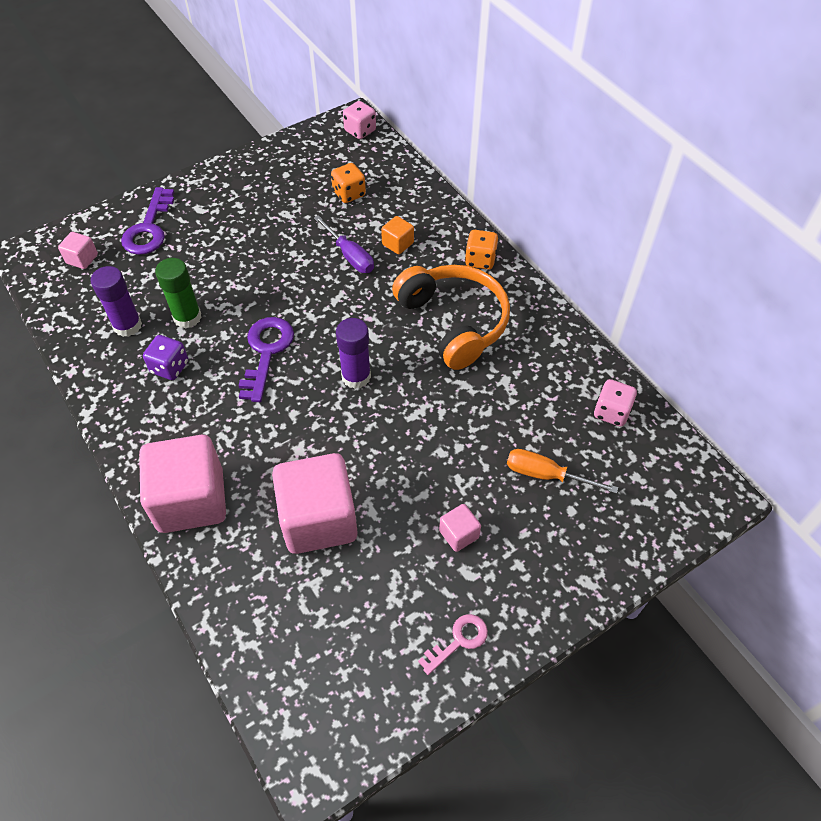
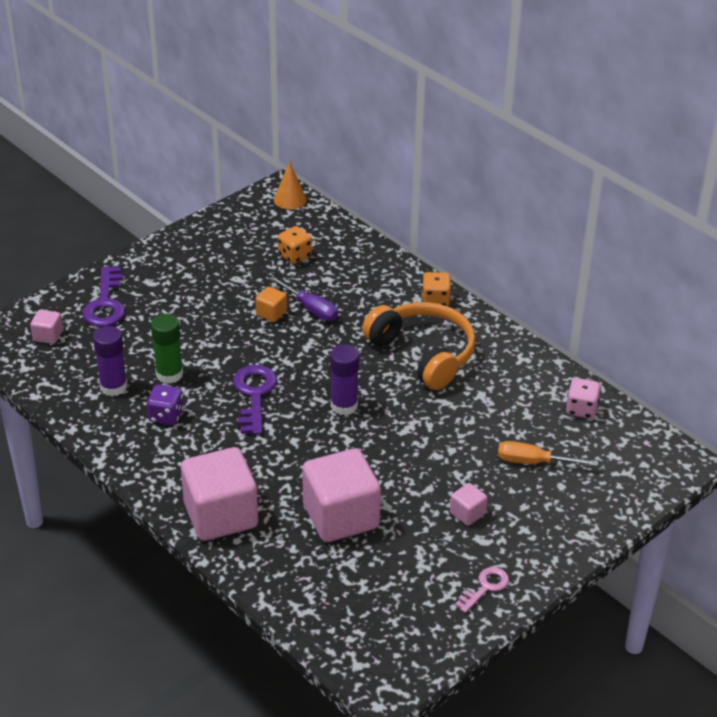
camera: 10 degrees left, 15 degrees down
(360, 131) = (290, 199): pink dice -> orange cone
(397, 244) = (353, 294): orange cube -> orange cube (271, 313)

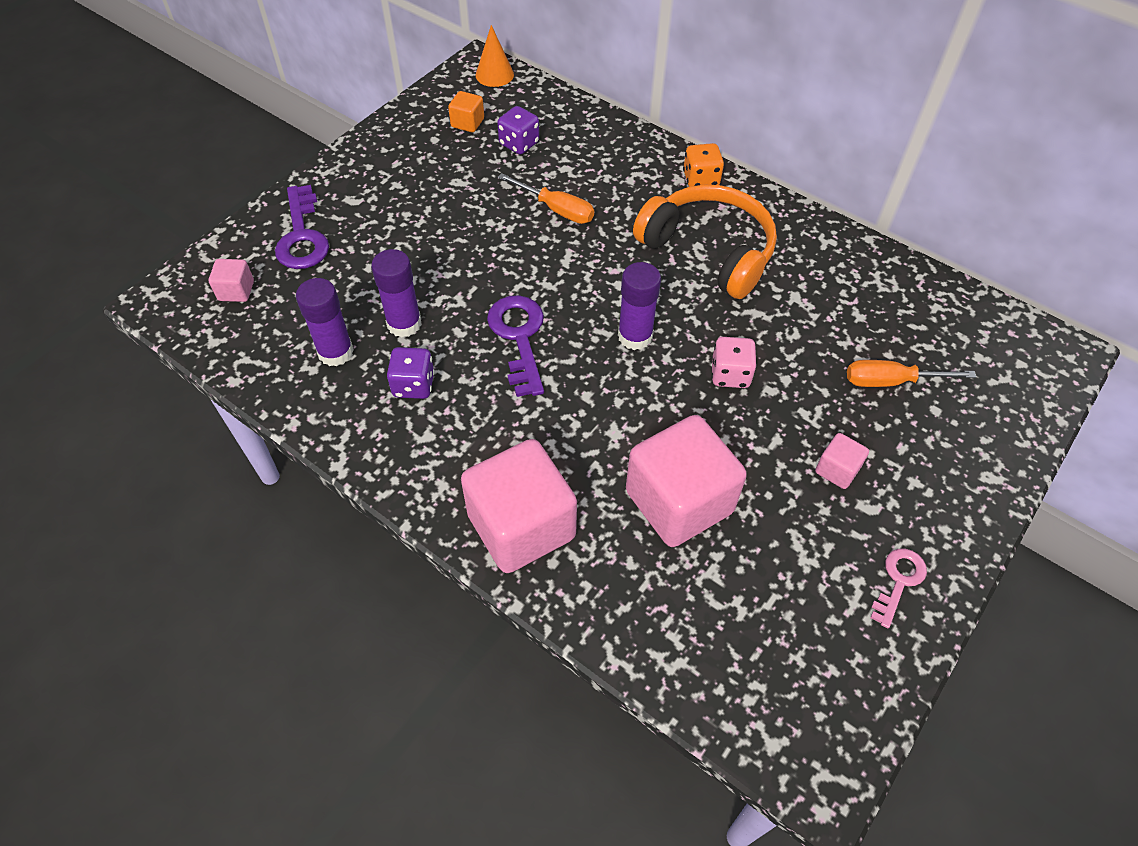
camera: 10 degrees left, 15 degrees up
(169, 374) = (404, 324): green glue stick -> purple glue stick
(271, 313) = (511, 222): orange cube -> orange cube (467, 123)
(294, 256) = (519, 144): orange dice -> purple dice
(310, 309) = (556, 209): purple screwdriver -> orange screwdriver
(581, 409) = (919, 299): pink dice -> pink dice (730, 374)

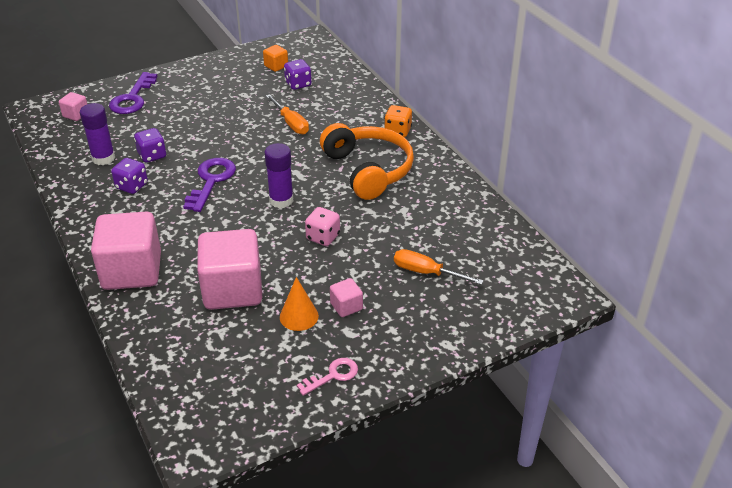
camera: 25 degrees right, 15 degrees down
(404, 324) = (152, 155): purple glue stick -> purple dice
(494, 74) = (314, 45): orange cone -> orange cone (299, 316)

